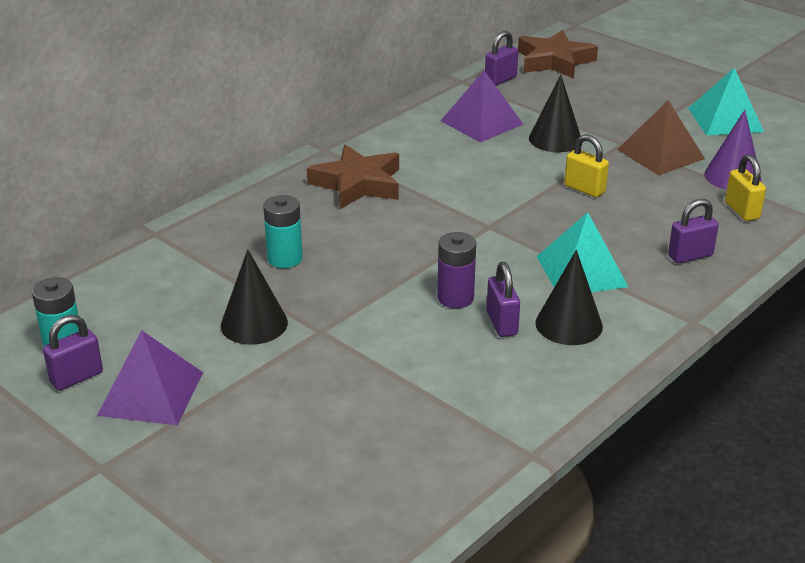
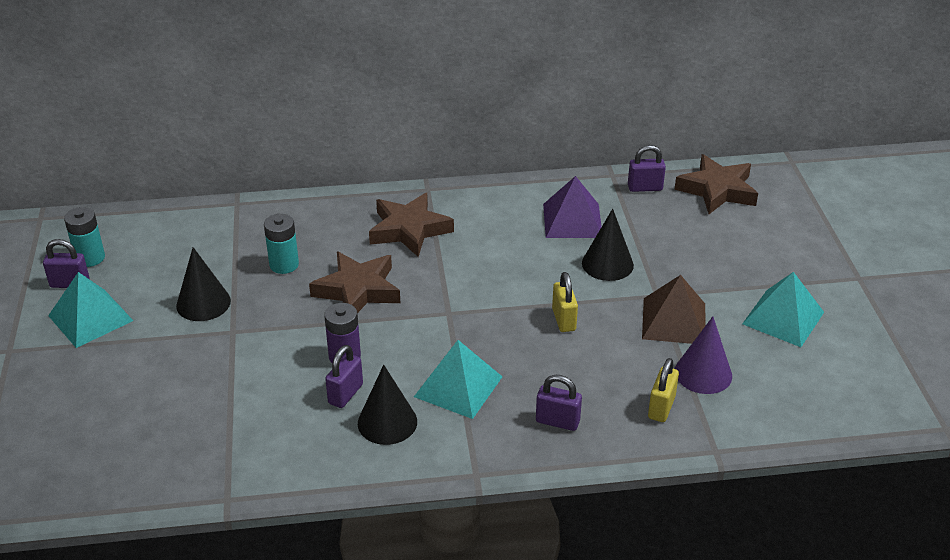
camera: 40 degrees right, 5 degrees up
(151, 393) = (91, 318): purple pyramid -> turquoise pyramid
(385, 246) = (357, 290): none -> brown star

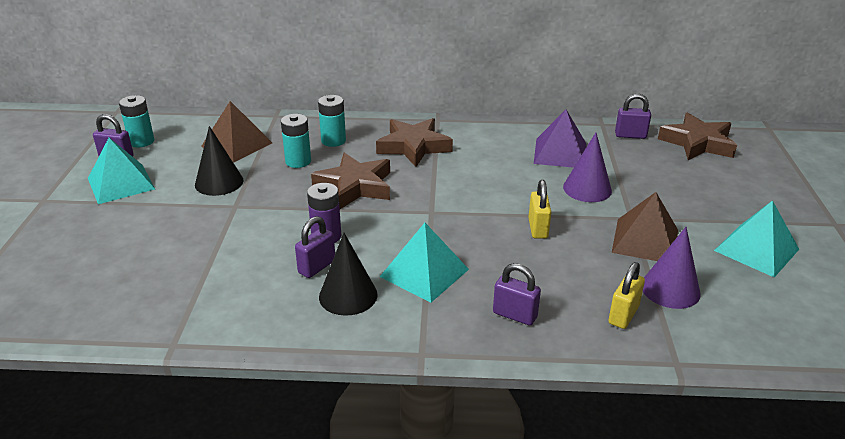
camera: 10 degrees right, 5 degrees down
(205, 250) = (237, 144): none -> brown pyramid
(316, 232) = (333, 141): none -> turquoise battery
(607, 264) = (587, 189): black cone -> purple cone

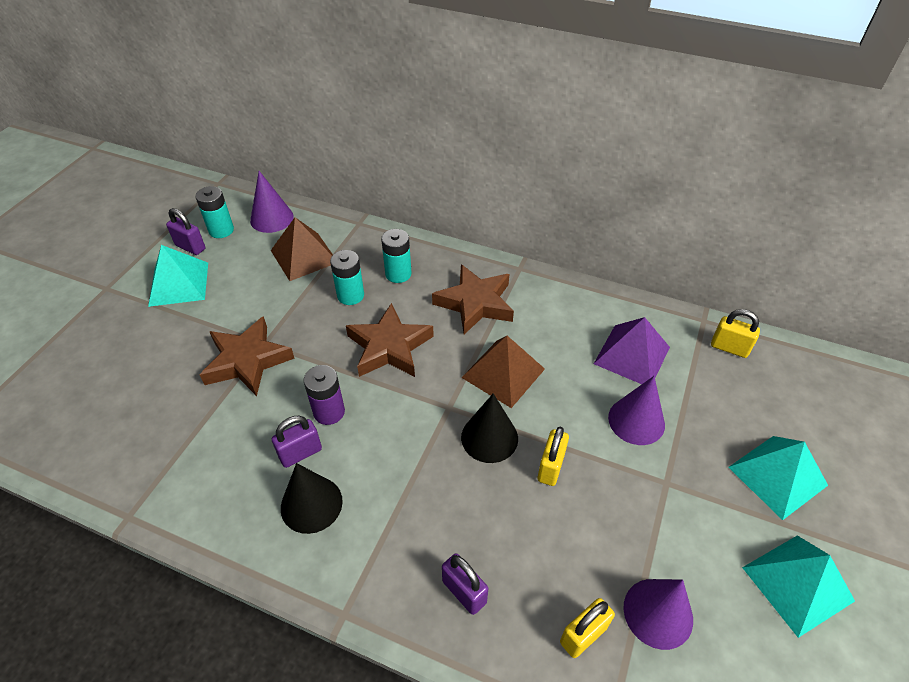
camera: 20 degrees right, 15 degrees up
(188, 126) = (272, 218): none -> purple cone
(219, 182) = (264, 306): black cone -> black cone (489, 437)
(424, 273) = (400, 496): turquoise pyramid -> turquoise pyramid (777, 476)
(630, 135) = (729, 348): purple padlock -> yellow padlock
(645, 241) = (665, 525): brown pyramid -> brown pyramid (503, 373)
(697, 143) = (808, 382): brown star -> brown star (247, 361)

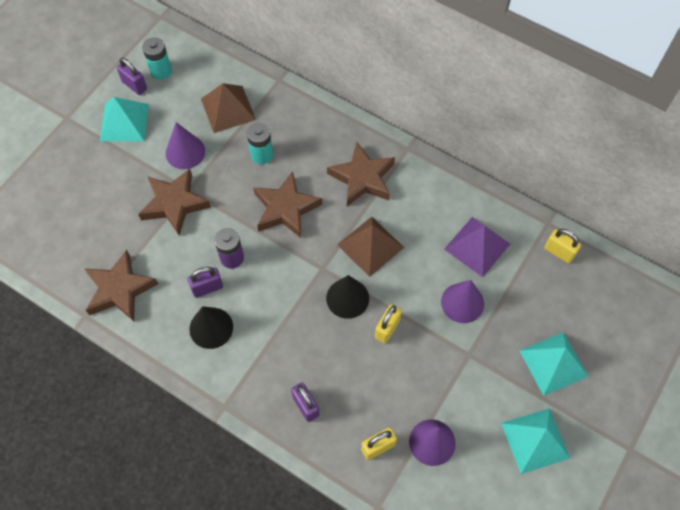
camera: 10 degrees right, 15 degrees up
(178, 474) = (120, 289): none -> brown star
(272, 218) = (204, 64): purple cone -> purple cone (185, 152)
(398, 274) = (304, 139): turquoise battery -> none

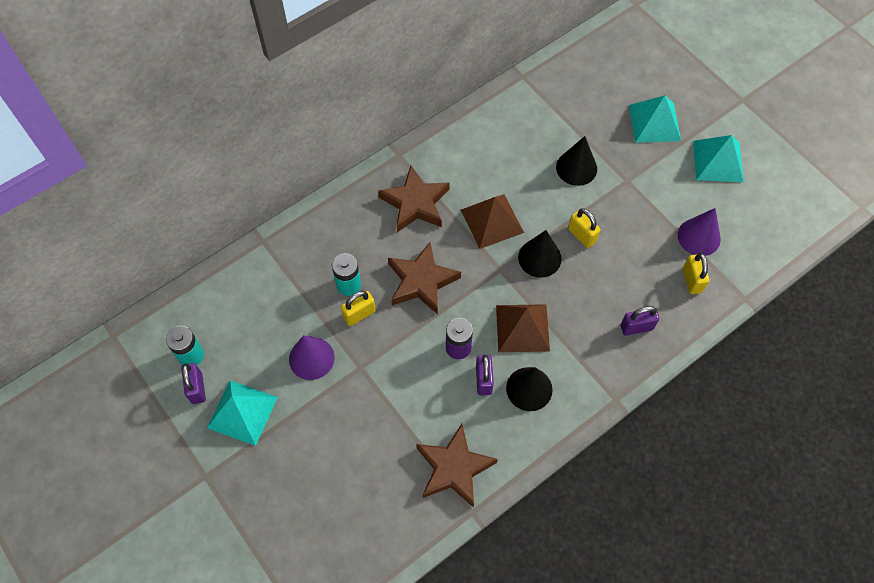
camera: 70 degrees left, 0 degrees up
(134, 85) = (197, 388): purple padlock -> purple padlock turned 75 degrees counterclockwise
(174, 204) = (372, 386): brown star -> none
(228, 109) = (276, 300): brown pyramid -> brown pyramid (522, 328)
(462, 302) = (576, 168): purple cone -> black cone
(477, 246) = (525, 137): purple pyramid -> none
(559, 252) = (554, 79): yellow padlock -> yellow padlock (359, 314)

